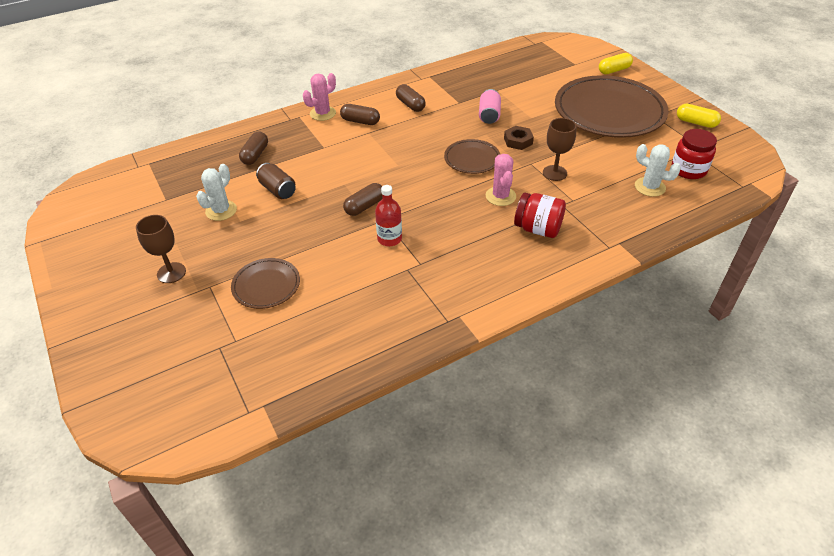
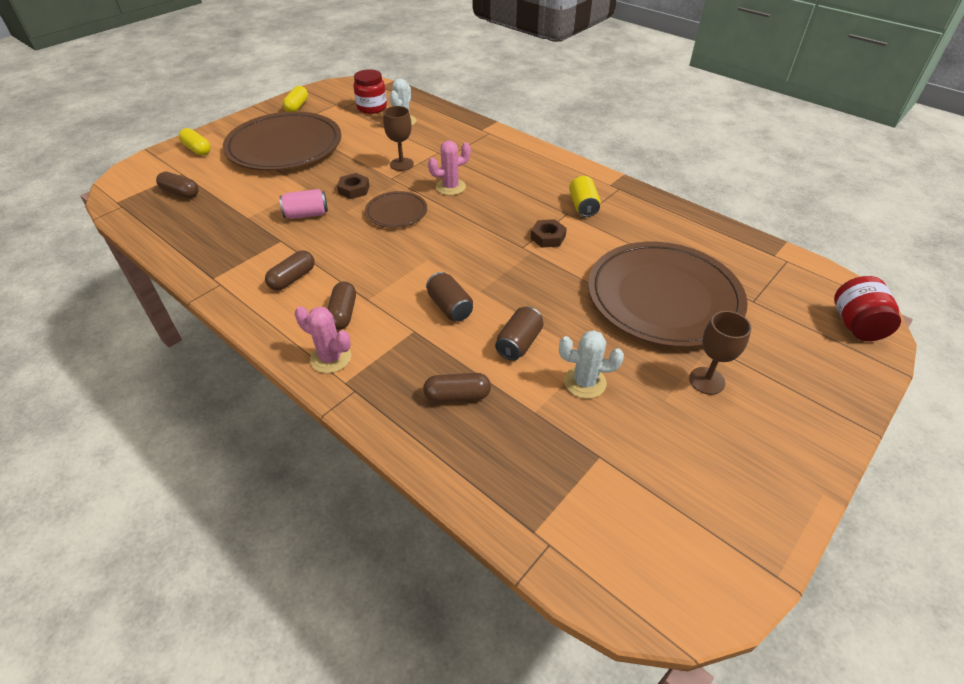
camera: 110 degrees left, 0 degrees up
(266, 285) = (663, 298): brown plate -> brown plate, size x2.12
(336, 166) = (450, 307): none -> brown can
(364, 206) = (510, 265): brown capsule -> brown capsule (181, 193)
(389, 239) = (548, 237): red bottle -> brown nut
(427, 279) = (583, 206): none -> yellow can
(538, 229) = (485, 164): red jar -> red jar (856, 325)

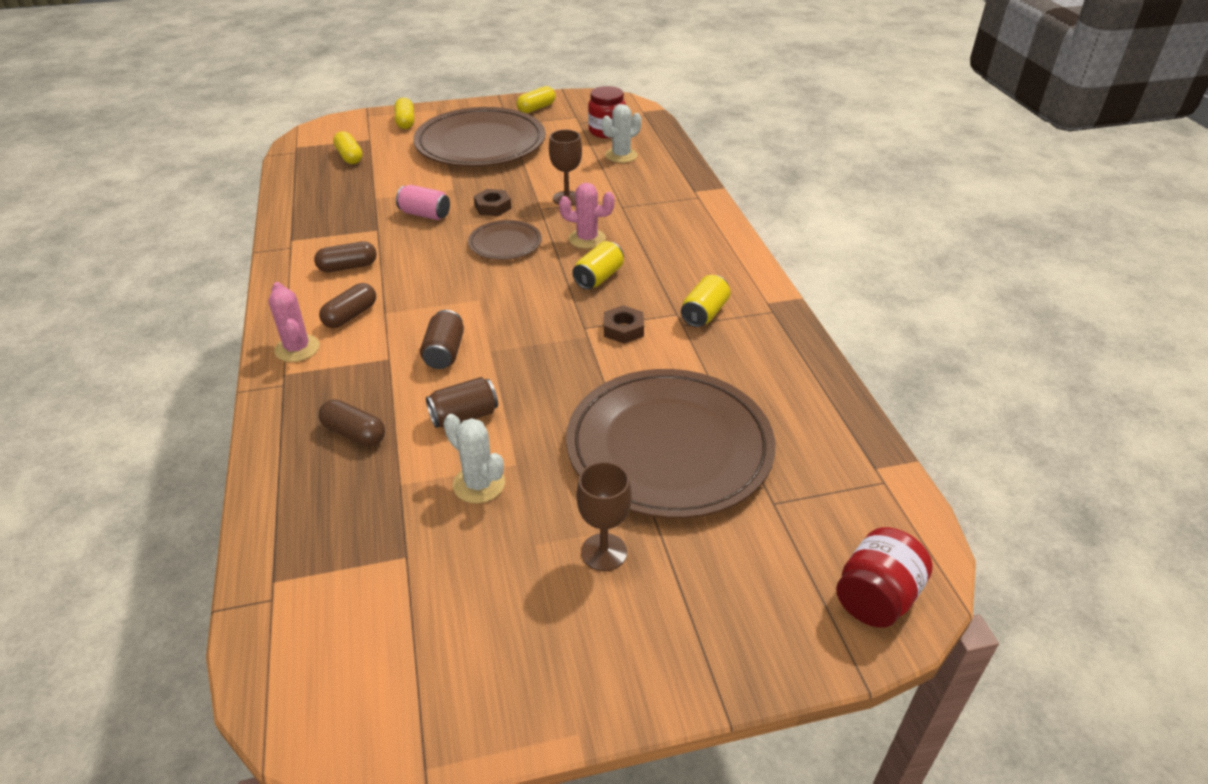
camera: 35 degrees right, 5 degrees down
(181, 193) = (349, 157): brown capsule -> yellow capsule
(490, 210) = (598, 278): none -> yellow can

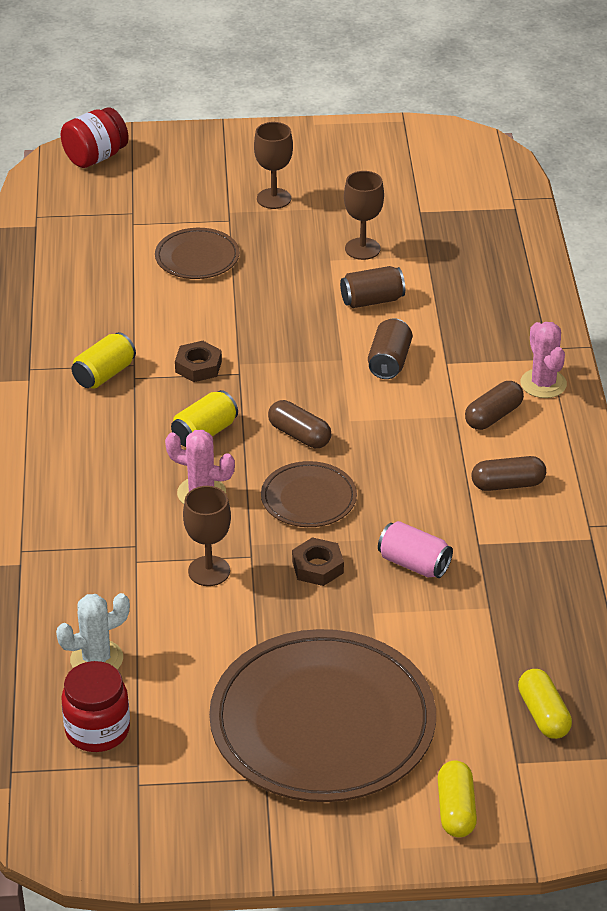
camera: 170 degrees left, 0 degrees up
(354, 433) = (471, 297): brown capsule -> brown capsule (299, 435)
(479, 484) = (362, 249): white cactus -> brown goblet
(536, 108) = (206, 824): yellow capsule -> none
(669, 447) = (197, 257): brown plate -> brown plate, size x0.47

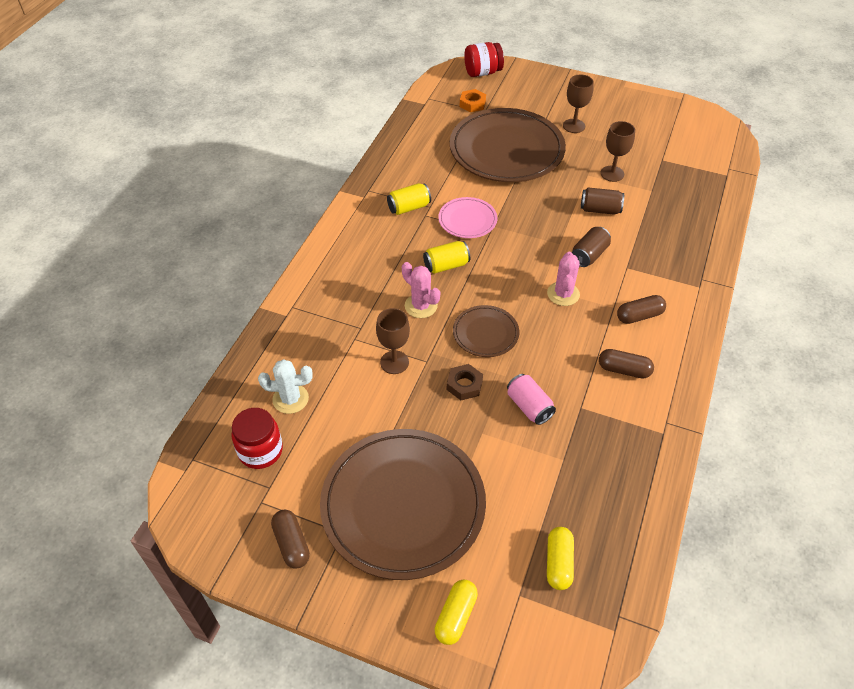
camera: 25 degrees right, 10 degrees up
(108, 207) = (472, 104): none -> orange nut
(197, 257) = (506, 150): brown plate -> brown plate, size x2.12
(198, 366) = (467, 220): brown nut -> pink plate
(299, 435) = (504, 286): brown capsule -> brown capsule (292, 544)
(543, 384) = (685, 304): pink cactus -> pink cactus (563, 294)

